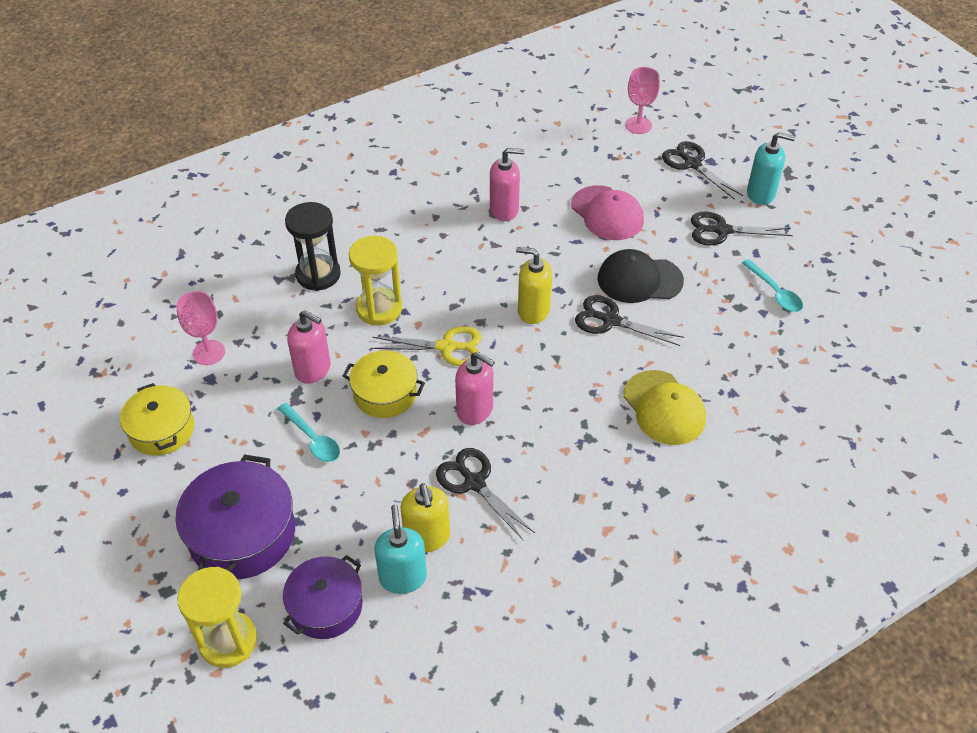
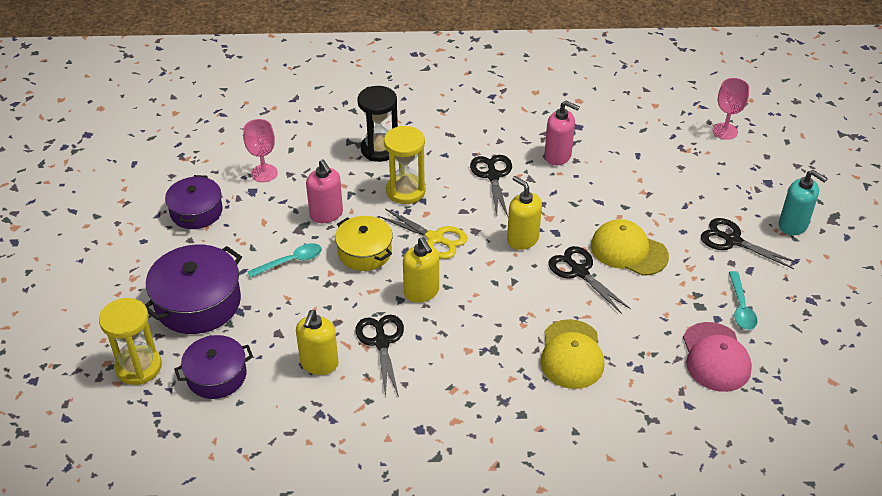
camera: 30 degrees right, 5 degrees down
(161, 430) = (196, 211): yellow pot -> purple pot
(313, 439) = (291, 261): turquoise spoon -> turquoise spoon turned 105 degrees counterclockwise
(403, 577) = (282, 382): turquoise soap dispenser -> none
(475, 410) = (421, 292): pink soap dispenser -> yellow soap dispenser
(607, 213) = (642, 190): pink cap -> pink cap (715, 357)
(639, 280) = (628, 251): black cap -> yellow cap
(692, 164) = (749, 178): black scissors -> black scissors (493, 175)

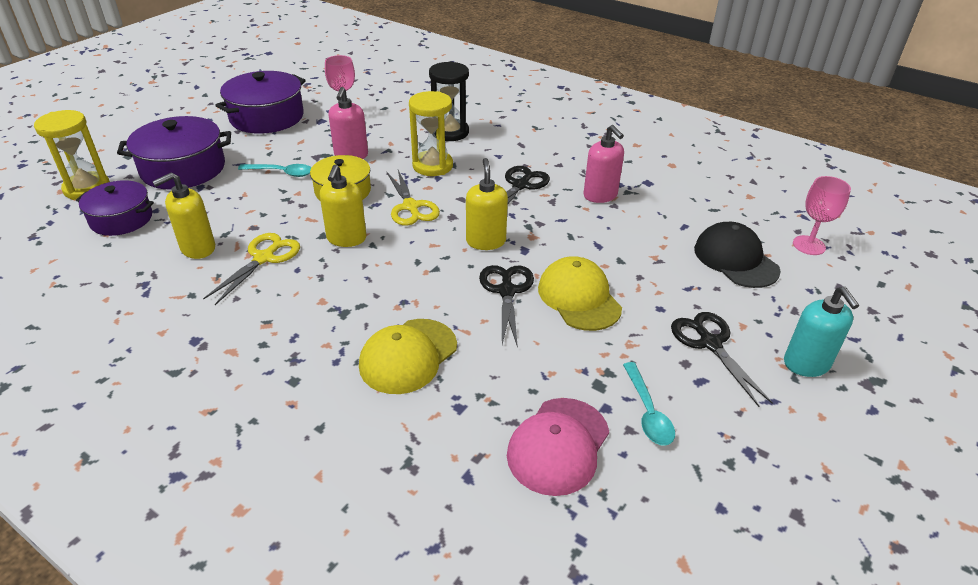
camera: 35 degrees right, 5 degrees down
(196, 211) = (267, 117): purple pot -> purple pot, size x1.52
(381, 342) = (264, 258): black scissors -> yellow scissors
(692, 167) = (735, 259): none -> black cap
(741, 307) = (648, 412): turquoise spoon -> turquoise spoon turned 45 degrees counterclockwise

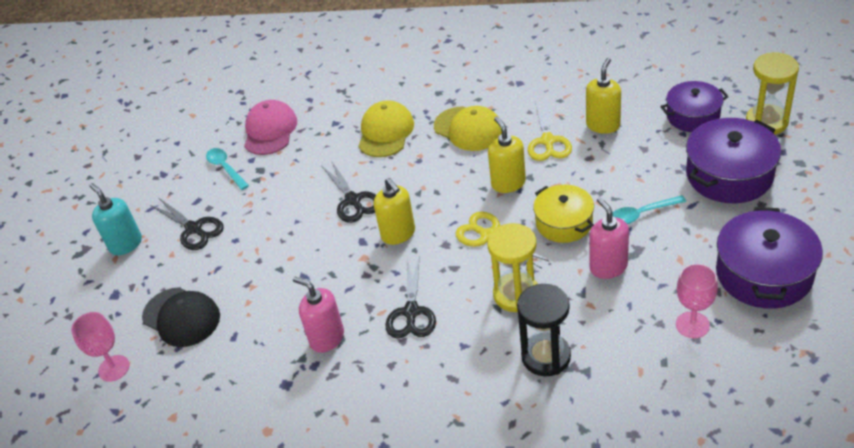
camera: 160 degrees right, 5 degrees up
(579, 297) = (298, 220): yellow cap -> yellow cap (468, 129)

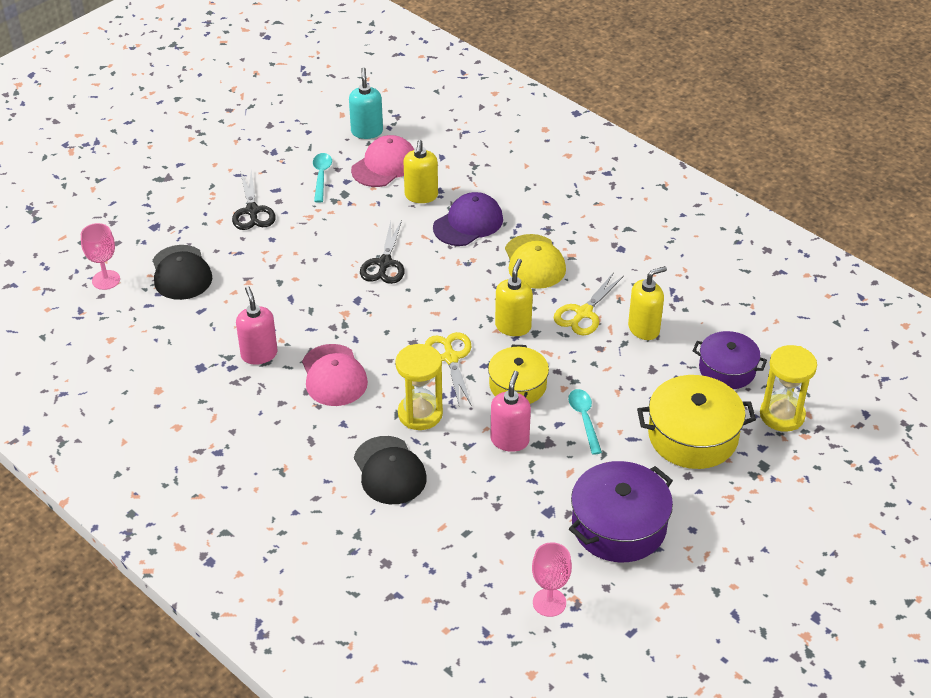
camera: 30 degrees right, 0 degrees up
(125, 244) = (196, 192): turquoise soap dispenser -> turquoise soap dispenser (367, 131)
(385, 132) = (468, 223): yellow cap -> purple cap
(398, 234) = (388, 311): yellow soap dispenser -> yellow soap dispenser (421, 196)
(411, 312) = (334, 376): black scissors -> pink cap
(546, 356) = (389, 471): black hourglass -> black cap
(641, 214) = (584, 419): turquoise spoon -> turquoise spoon turned 60 degrees clockwise
(692, 325) = (518, 523): pink goblet -> pink goblet (549, 602)
(729, 175) = (693, 436): purple pot -> yellow pot

